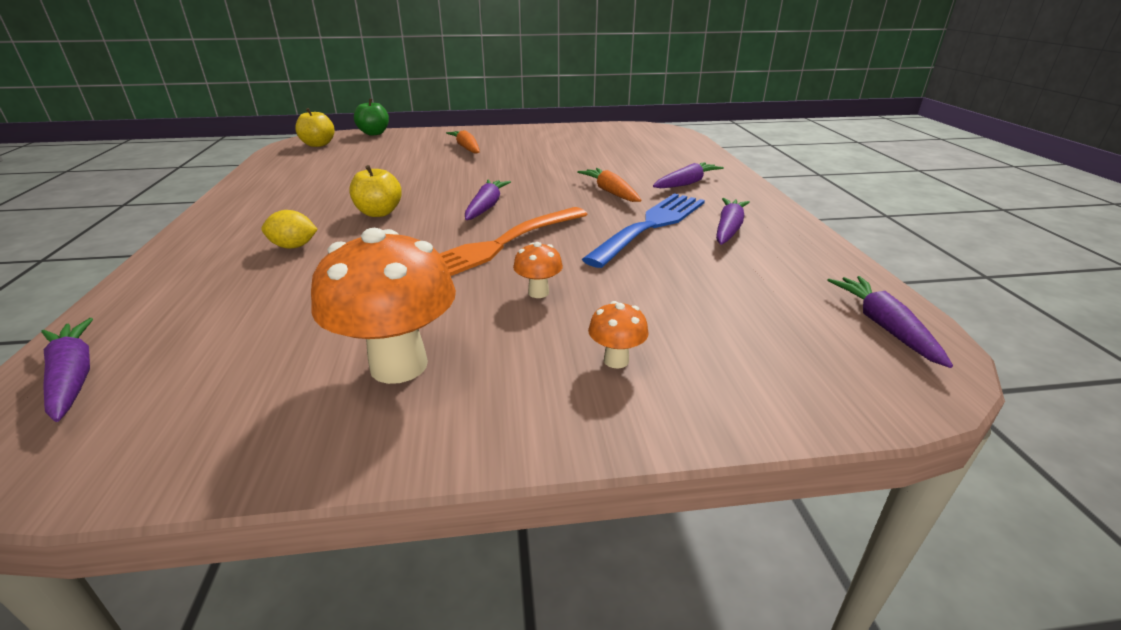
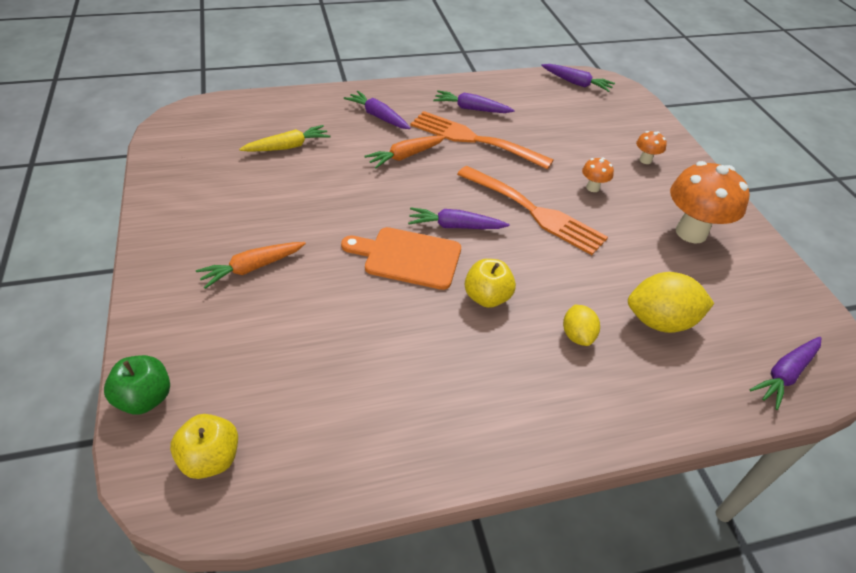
camera: 100 degrees left, 15 degrees up
(261, 297) = (660, 321): none -> yellow lemon
(451, 188) = (408, 257): none -> orange cutting board
(620, 154) = (288, 147): none -> yellow carrot
(651, 225) = (474, 139): blue fork -> orange fork
(884, 327) = (576, 83): purple carrot -> purple carrot turned 135 degrees counterclockwise

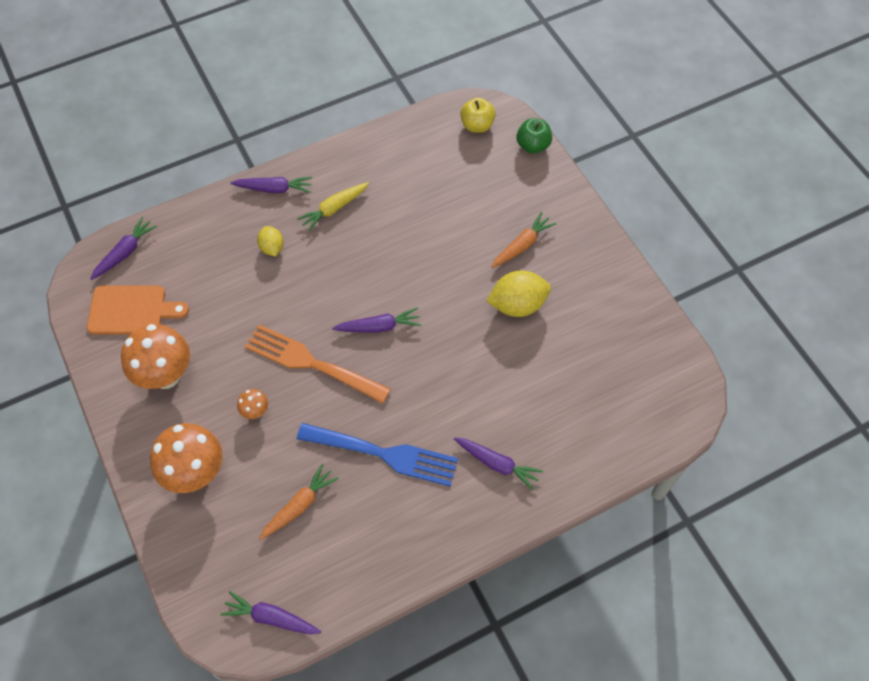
camera: 170 degrees right, 15 degrees up
(288, 147) = (565, 386): yellow carrot -> yellow carrot (334, 209)
(405, 156) = (448, 406): orange carrot -> orange carrot (299, 505)
(408, 257) = (409, 284): orange cutting board -> orange cutting board (131, 310)
(471, 109) = (397, 512): purple carrot -> purple carrot (274, 189)
(474, 139) = (384, 454): orange fork -> blue fork
(487, 297) = (341, 263): yellow apple -> none
(645, 160) = (196, 473): orange mushroom -> orange mushroom, size x2.18
(660, 321) = (209, 274): yellow lemon -> yellow lemon (517, 305)

